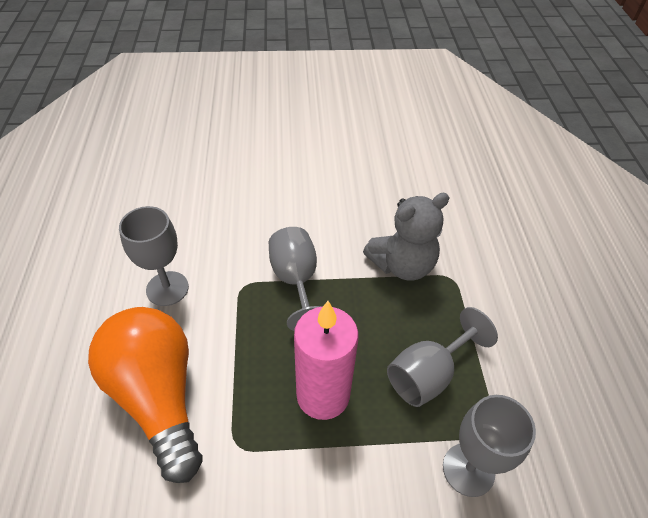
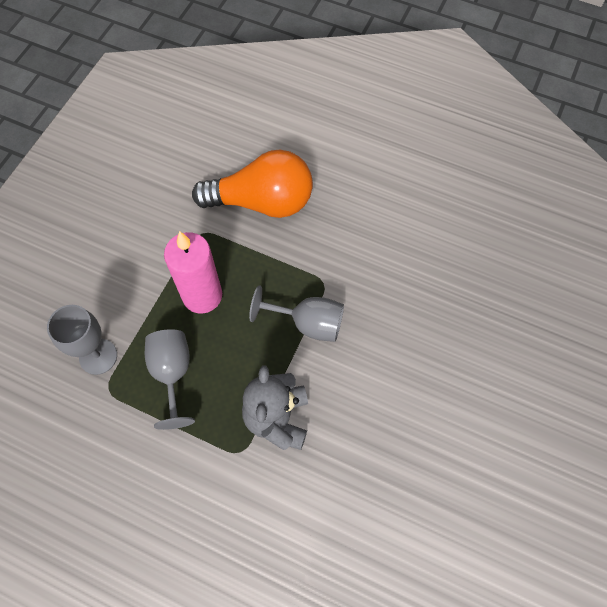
camera: 120 degrees right, 15 degrees up
(167, 288) = (349, 232): grey goblet -> none

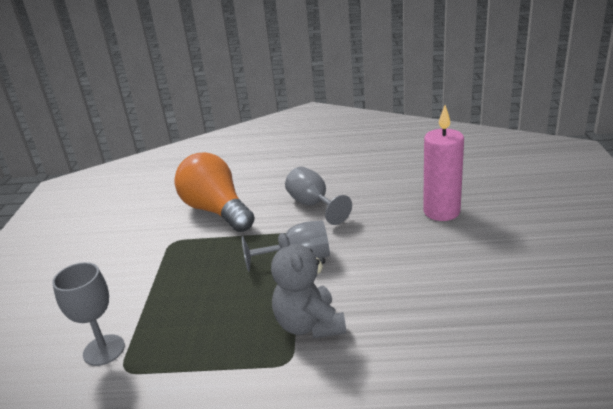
camera: 20 degrees left, 35 degrees down
(172, 374) = (188, 334): grey goblet -> grey goblet (313, 205)
(202, 296) = (192, 276): pink candle -> pink candle (441, 212)
(262, 202) = (216, 211): orange light bulb -> orange light bulb turned 105 degrees counterclockwise

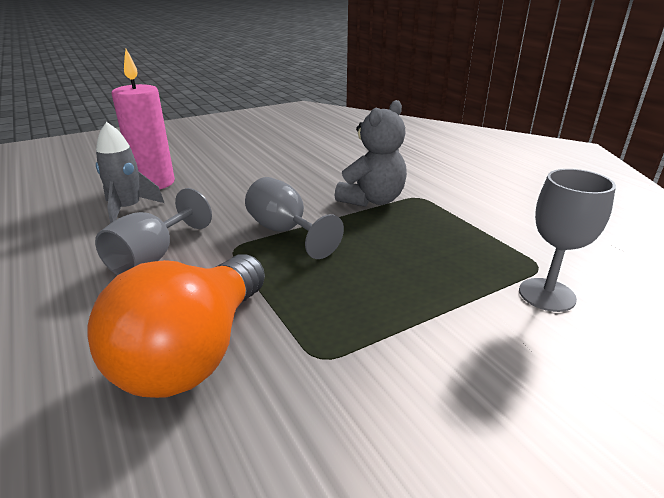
camera: 125 degrees left, 0 degrees up
(395, 199) = (128, 209): none -> grey rocket

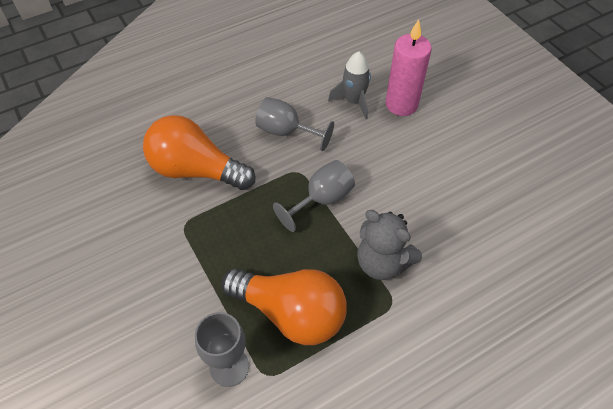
camera: 90 degrees right, 25 degrees up
(451, 251) = (291, 313): none -> orange light bulb

